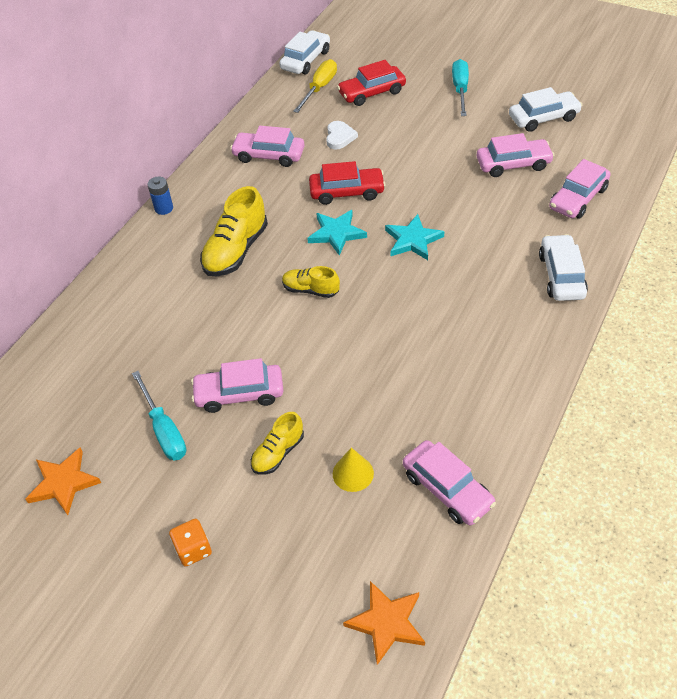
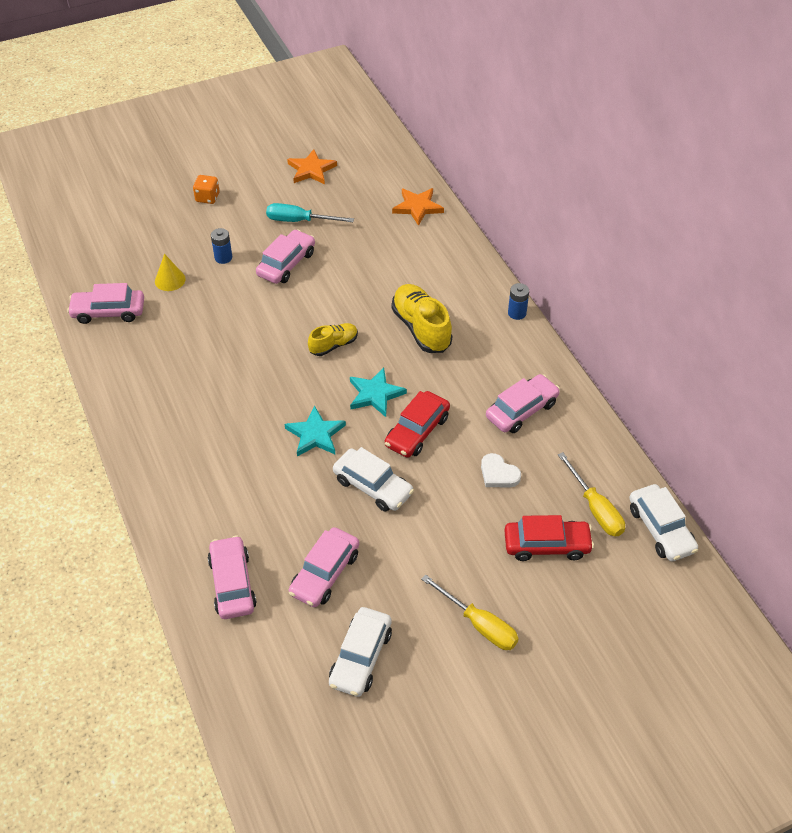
camera: 125 degrees right, 0 degrees up
(278, 453) = (223, 258): yellow shoe -> blue battery
(372, 92) = (547, 545): red car -> red car turned 75 degrees clockwise
(387, 622) = (77, 243): orange star -> orange star (417, 207)
(460, 89) = (479, 624): turquoise screwdriver -> yellow screwdriver
(561, 275) = (174, 497): white car -> white car (373, 486)

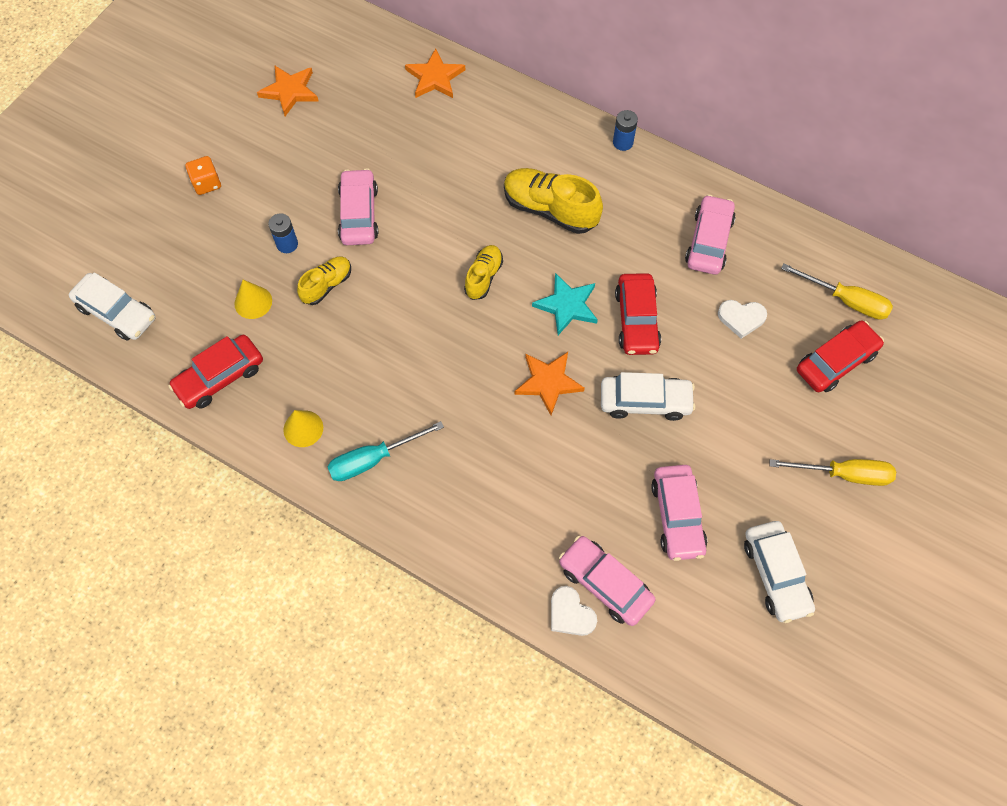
camera: 35 degrees left, 15 degrees up
(108, 312) = (220, 377): pink car -> red car
(129, 370) = (303, 428): none -> yellow cone
(191, 587) = (570, 614): none -> white heart
(225, 295) = (327, 285): none -> yellow shoe
(299, 221) = (329, 158): turquoise screwdriver -> turquoise screwdriver (373, 459)
(315, 434) = (548, 382): turquoise star -> orange star
(660, 529) = (910, 286): white car -> white car (117, 312)

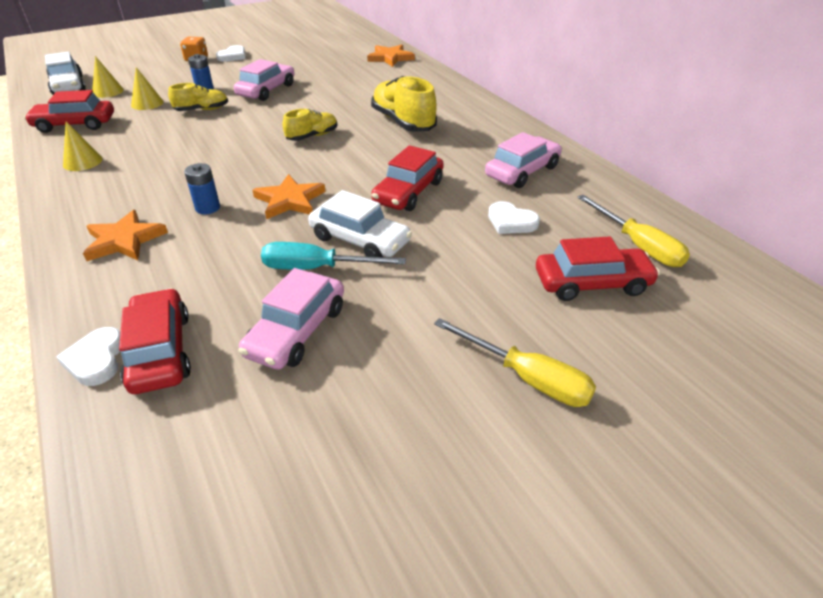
camera: 30 degrees right, 25 degrees down
(179, 301) = (107, 91): none -> yellow cone
(245, 156) = (233, 56): none -> white heart
(290, 91) = (294, 43): orange star -> orange star (124, 240)
(373, 459) = (101, 192): turquoise screwdriver -> turquoise screwdriver (316, 268)
(567, 305) = (358, 167): turquoise star -> none
(605, 583) = (160, 351): pink car -> red car
(623, 142) = (497, 110): blue battery -> blue battery (207, 208)
(775, 574) = (351, 436): white car -> none

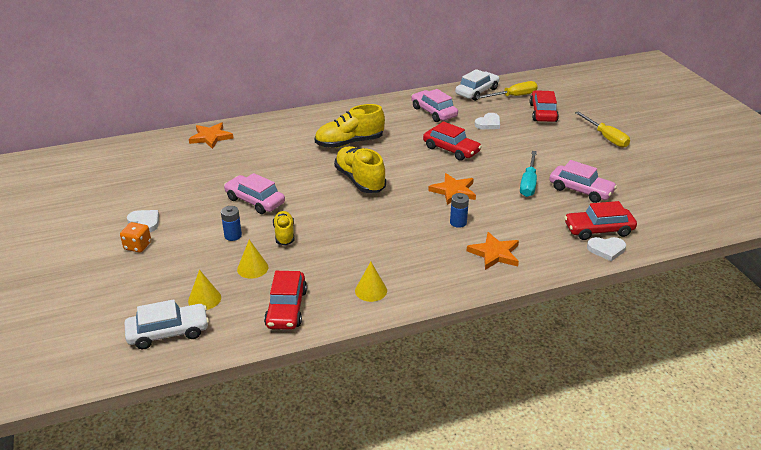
camera: 80 degrees left, 5 degrees down
(312, 136) = (360, 180): yellow shoe -> yellow shoe, size x1.70
(360, 240) = (502, 169): white car -> white car (477, 92)
(527, 378) = (606, 137): yellow screwdriver -> yellow screwdriver turned 105 degrees clockwise

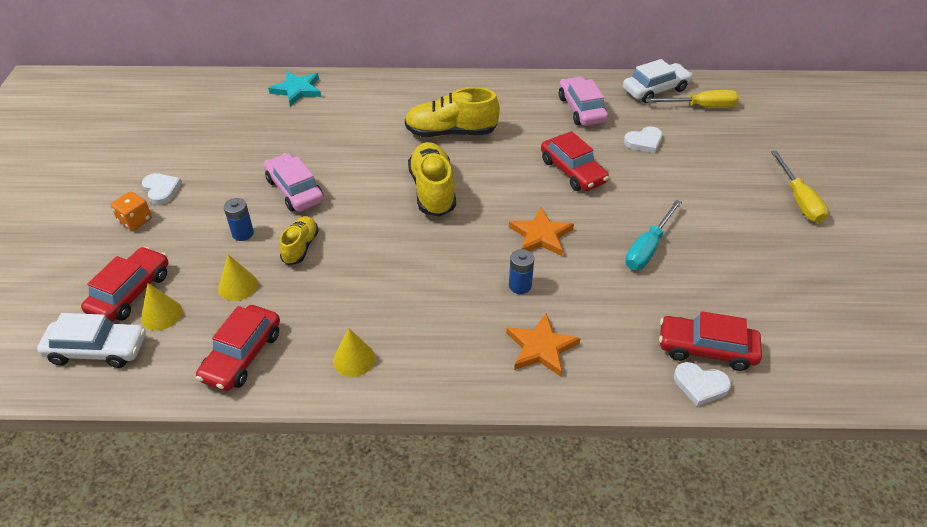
camera: 20 degrees right, 10 degrees up
(211, 137) = (297, 90): orange star -> turquoise star
(543, 113) = (728, 141): red car -> red car (130, 293)
(580, 190) = (715, 277): pink car -> none

